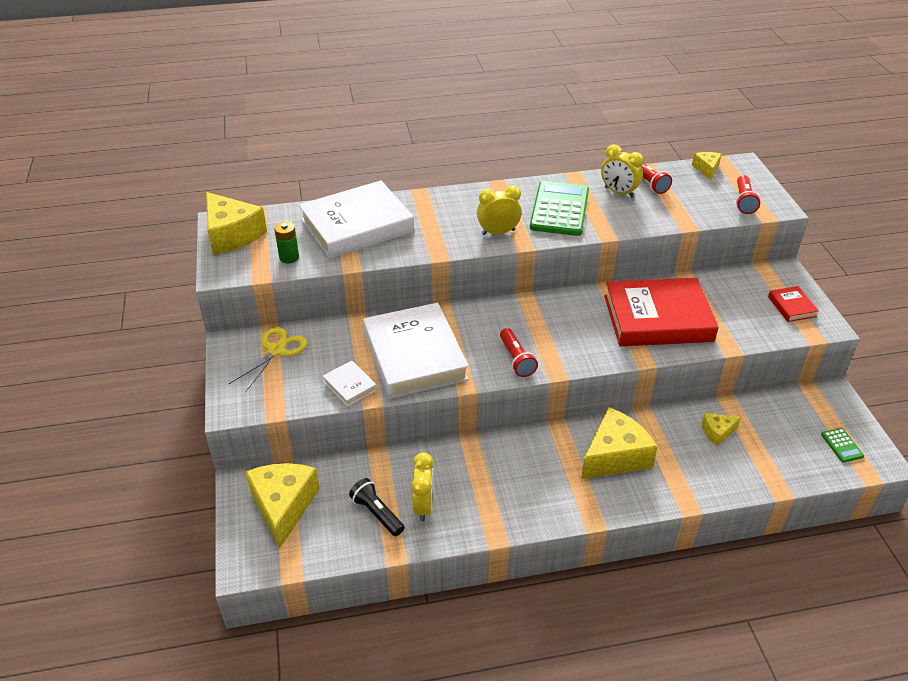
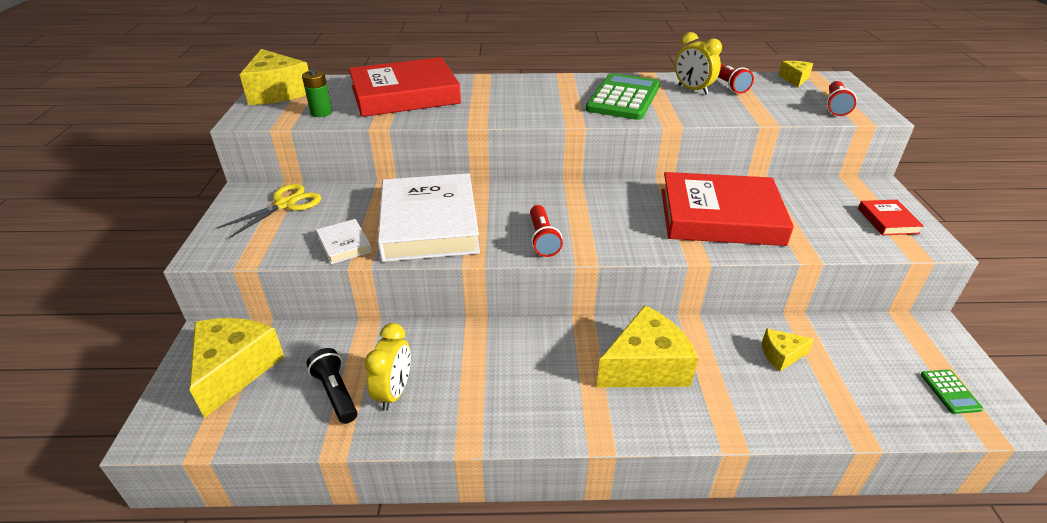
camera: 10 degrees right, 5 degrees down
(357, 226) = (405, 95): white book -> red book
(498, 232) = (550, 110): yellow clock -> none

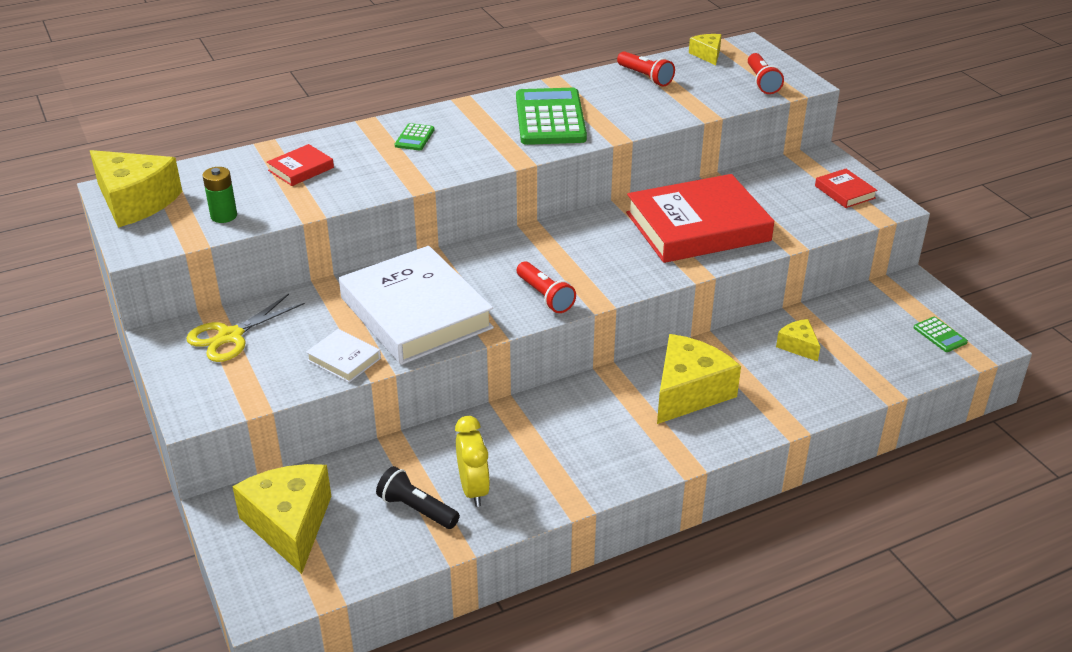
camera: 25 degrees left, 0 degrees up
(285, 204) = (230, 336): yellow scissors -> yellow scissors turned 150 degrees counterclockwise
(405, 95) = (301, 169): red book -> red book, size x0.43
(505, 91) = (414, 138): none -> green calculator
(692, 90) = (614, 91): yellow clock -> none
(781, 355) = (798, 346): yellow cheese -> yellow cheese turned 90 degrees clockwise

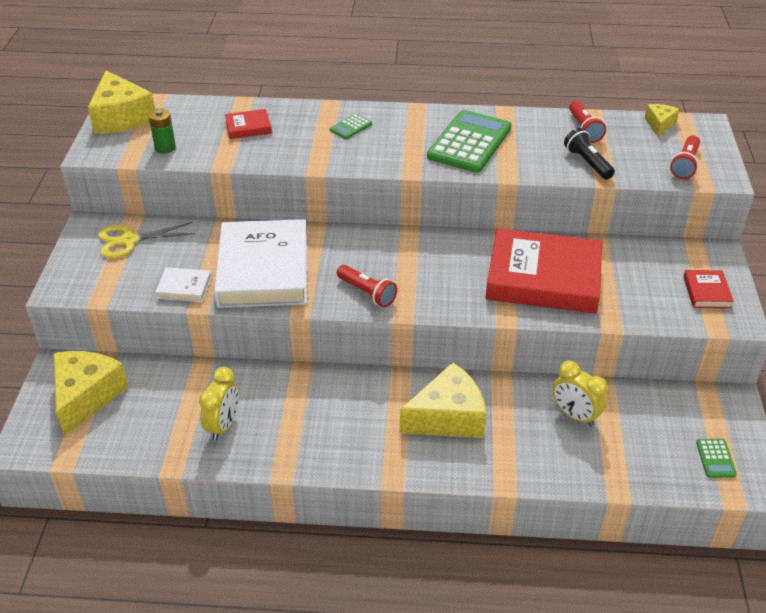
camera: 30 degrees right, 5 degrees up
(344, 359) = (184, 288): white book -> white book turned 60 degrees counterclockwise
(416, 509) = (173, 423): black flashlight -> black flashlight (587, 163)
(545, 296) = (367, 293): red flashlight -> red flashlight turned 45 degrees counterclockwise
(798, 346) = (575, 415): yellow cheese -> yellow clock

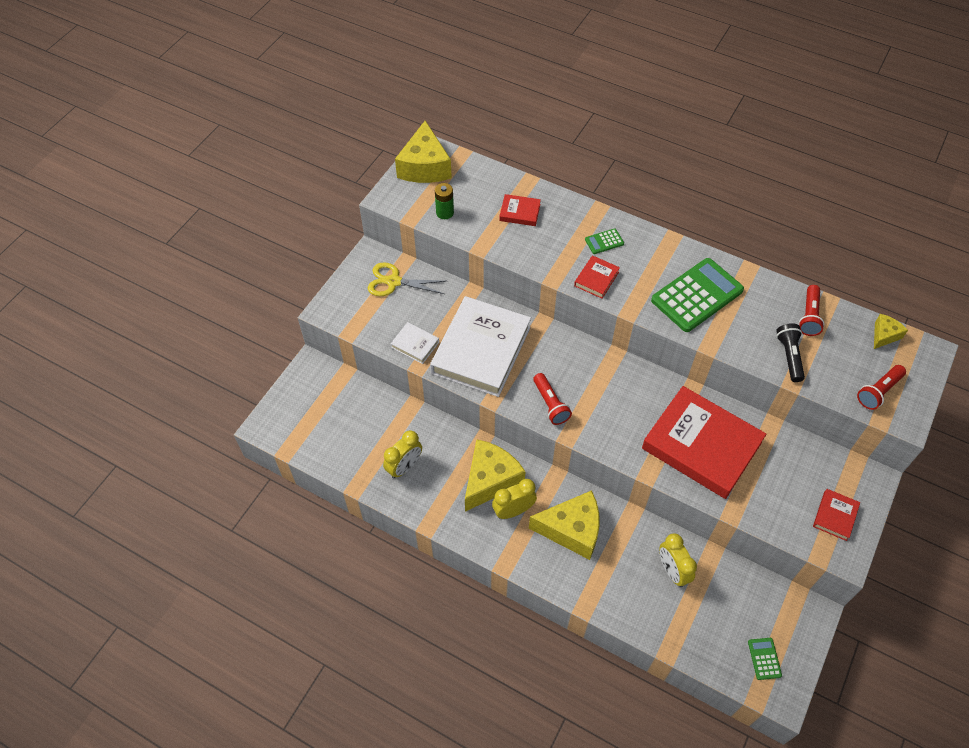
camera: 25 degrees right, 15 degrees up
(86, 396) = (320, 401): yellow cheese -> yellow cheese (490, 480)
(361, 157) = (596, 279): none -> red book
(373, 422) = (513, 511): none -> yellow clock
(715, 458) = (764, 658): green calculator -> green calculator turned 150 degrees clockwise

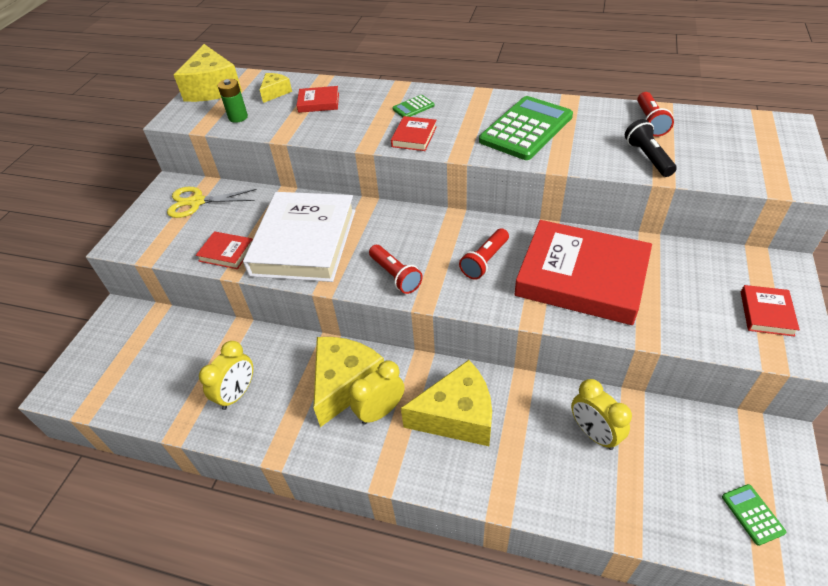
camera: 10 degrees left, 10 degrees down
(415, 344) = (227, 253): white book -> red book
(878, 392) = (759, 167): red flashlight -> red flashlight (485, 261)
(884, 335) = (735, 121): yellow cheese -> yellow cheese (275, 92)

